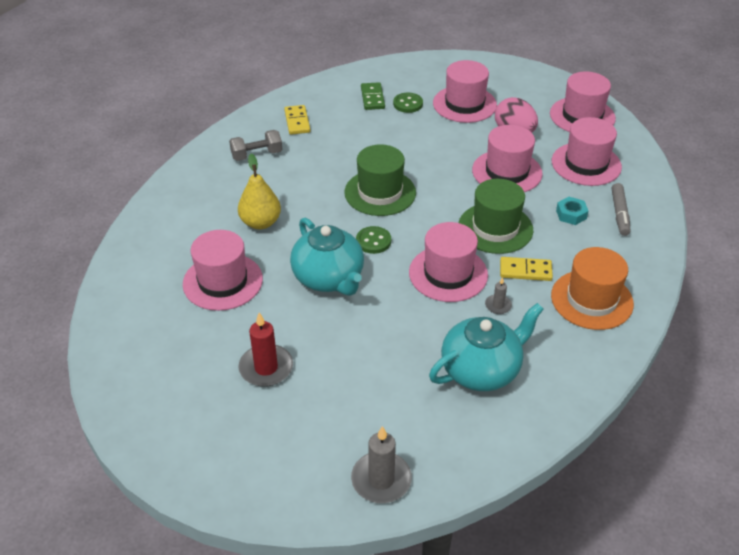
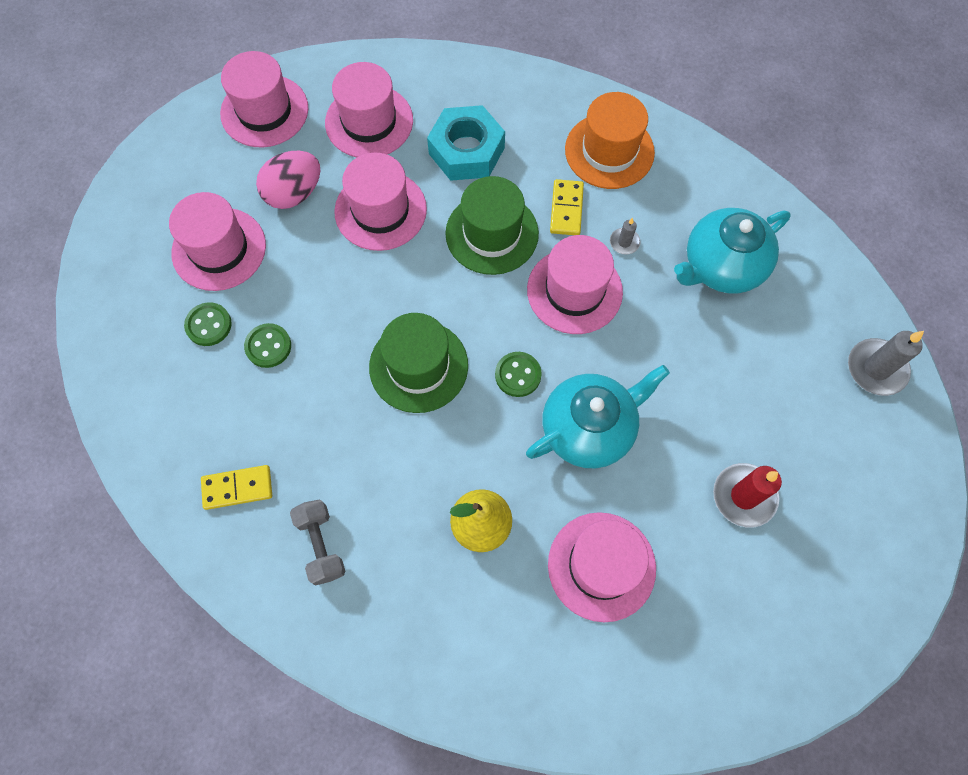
camera: 90 degrees left, 25 degrees up
(372, 98) = (186, 375): green domino -> none
(393, 128) = (268, 346): none -> green button
(481, 370) = (721, 266): turquoise teapot -> turquoise teapot turned 90 degrees counterclockwise
(571, 214) = (466, 151): turquoise nut -> turquoise nut, size x2.00
(619, 214) = (465, 102): grey marker -> none

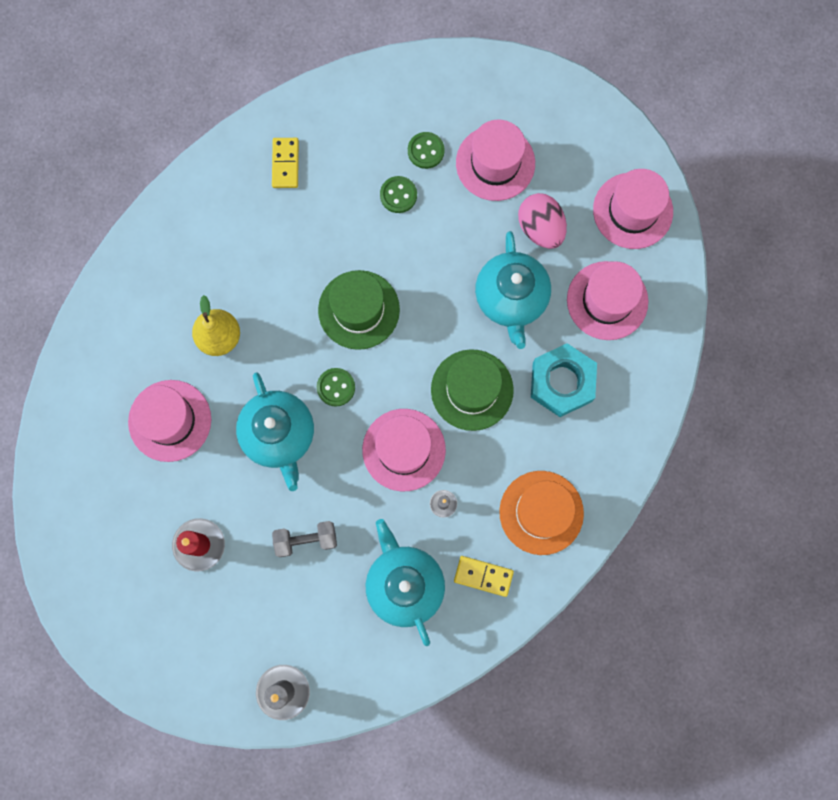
camera: 100 degrees right, 10 degrees up
(321, 545) = (229, 219): grey dumbbell -> grey dumbbell (306, 539)
(380, 210) = (511, 299): pink hat -> turquoise teapot
(566, 209) = (485, 459): yellow domino -> yellow domino (483, 576)

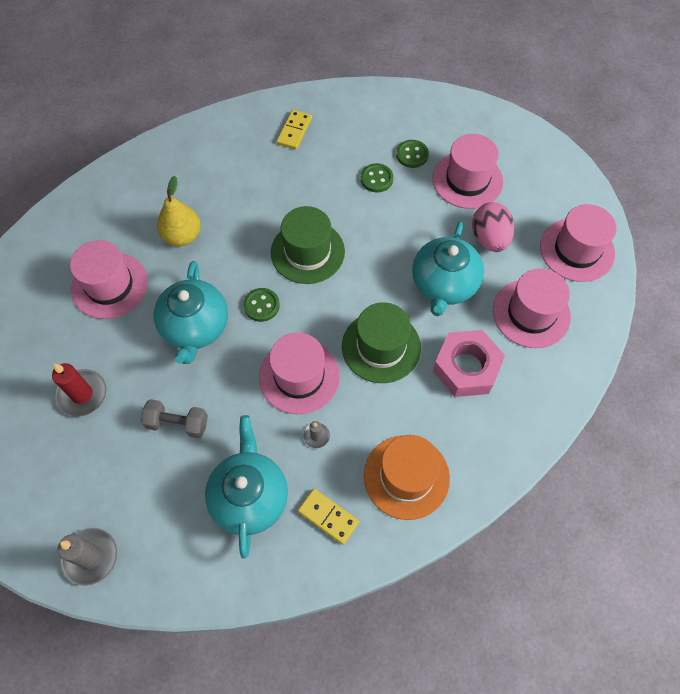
camera: 20 degrees right, 15 degrees down
(561, 382) = (466, 367): turquoise nut -> pink nut

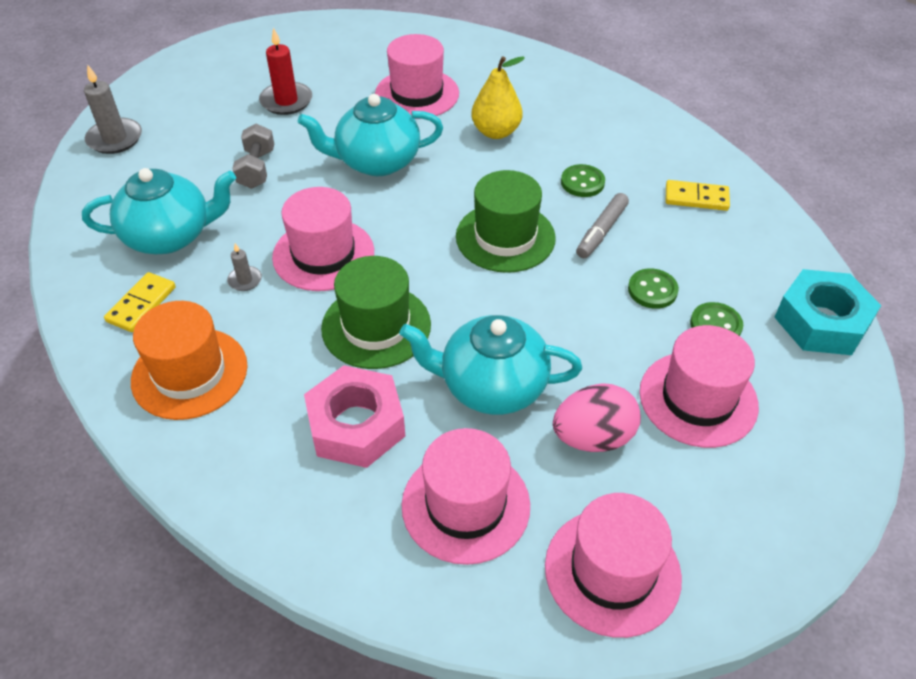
camera: 80 degrees right, 15 degrees down
(261, 305) = (416, 208): green button -> green button (582, 182)
(315, 193) = (601, 231): none -> grey marker
(418, 104) = (821, 322): none -> turquoise nut

